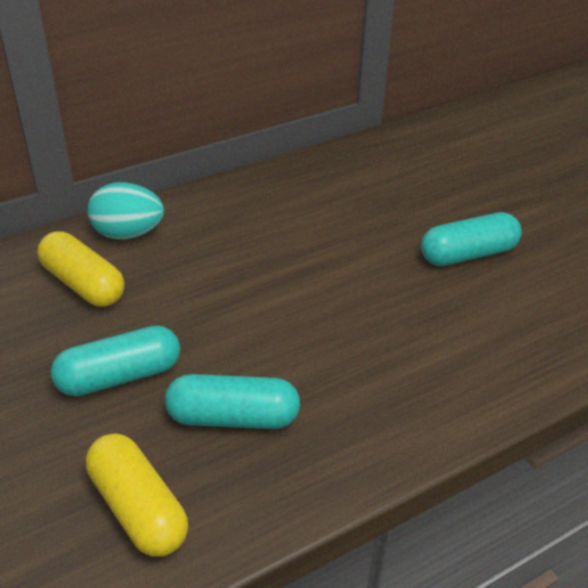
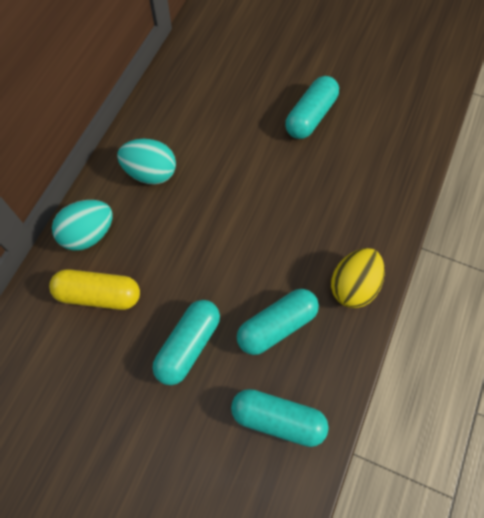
camera: 35 degrees left, 25 degrees up
(138, 508) = (278, 419): yellow capsule -> turquoise capsule
(240, 218) = (150, 173): none -> turquoise egg
(366, 435) = (353, 286): none -> yellow egg

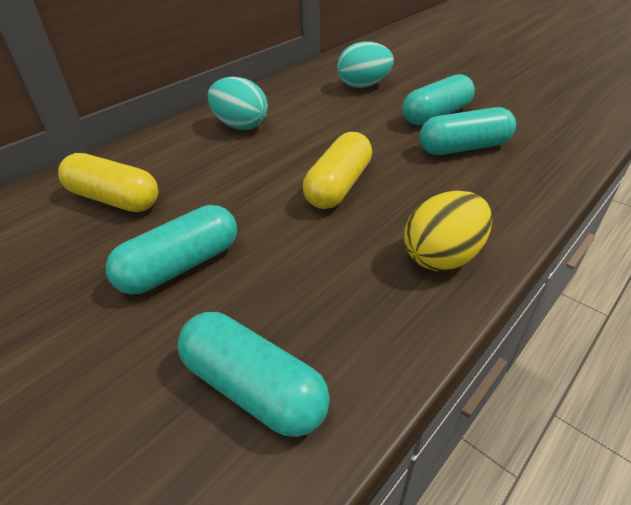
camera: 20 degrees right, 25 degrees down
(88, 234) = (144, 154): turquoise egg -> turquoise egg (363, 86)
(263, 232) = (338, 186): none -> yellow capsule
(277, 326) = (311, 273): turquoise capsule -> turquoise capsule (463, 148)

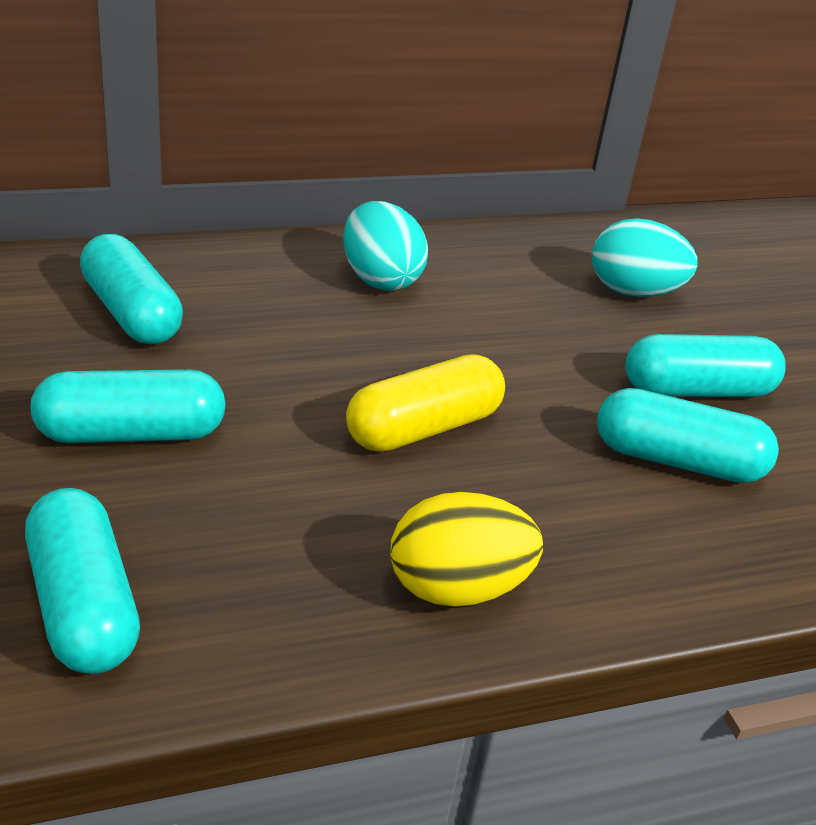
camera: 25 degrees right, 5 degrees down
(114, 199) = (131, 313): yellow capsule -> turquoise capsule

